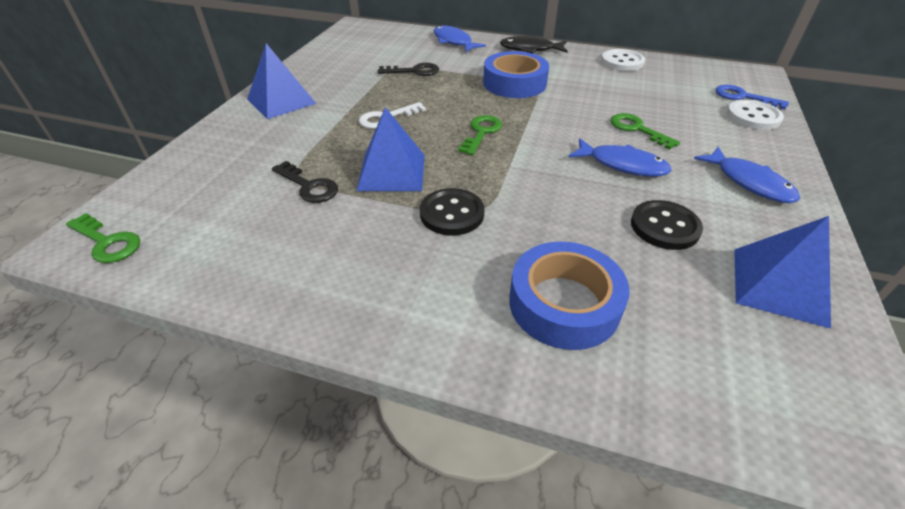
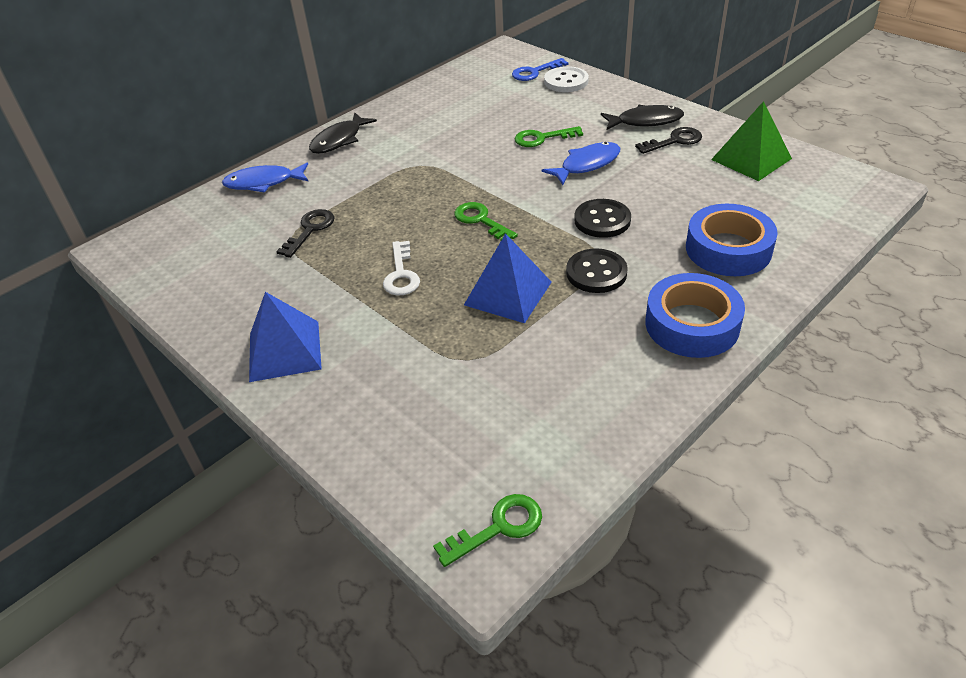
camera: 60 degrees left, 0 degrees up
(309, 186) = (494, 354): black key -> black key (675, 141)
(514, 83) = (404, 173): blue tape -> blue tape (692, 324)
(622, 62) = (421, 100): white button -> none
(664, 227) = (673, 176): black button -> black button (602, 220)
(749, 182) = (645, 121): blue fish -> black fish
(779, 285) = (751, 159): blue pyramid -> green pyramid

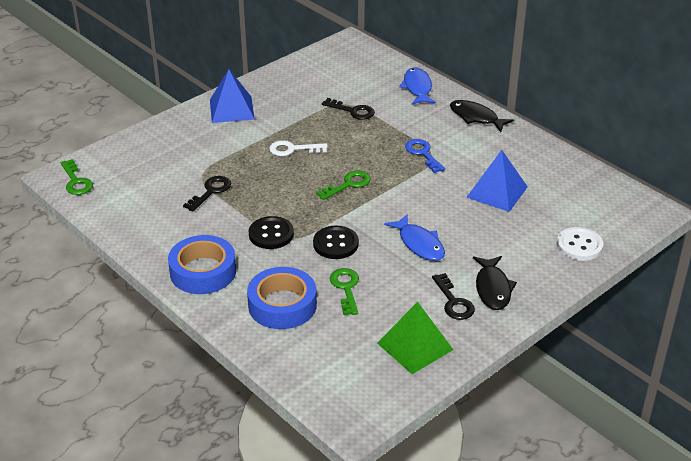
camera: 90 degrees right, 5 degrees down
(508, 293) = (260, 193): blue pyramid -> blue pyramid (497, 192)
(509, 343) = (211, 191): none -> black key
(534, 72) = (600, 226): blue key -> blue key (422, 153)
(542, 138) = (467, 222): green key -> green key (346, 288)

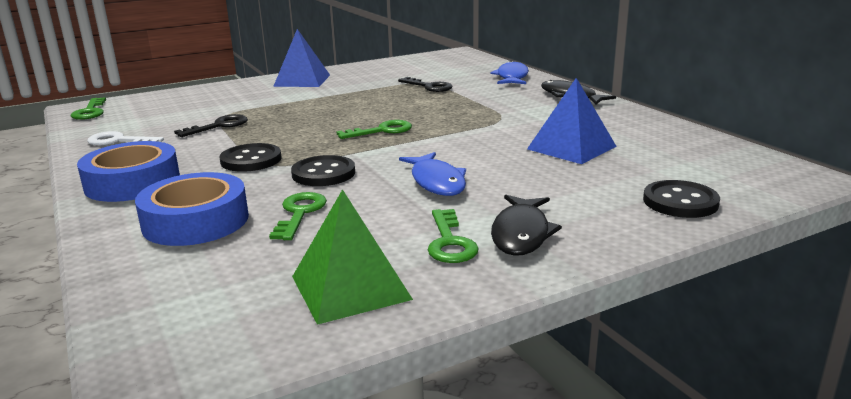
camera: 15 degrees right, 15 degrees down
(292, 149) = (340, 105): white key -> white key (118, 141)
(422, 153) = (490, 115): blue key -> none
(454, 302) = (450, 242): black key -> green key
(579, 245) = (680, 202): white button -> black button

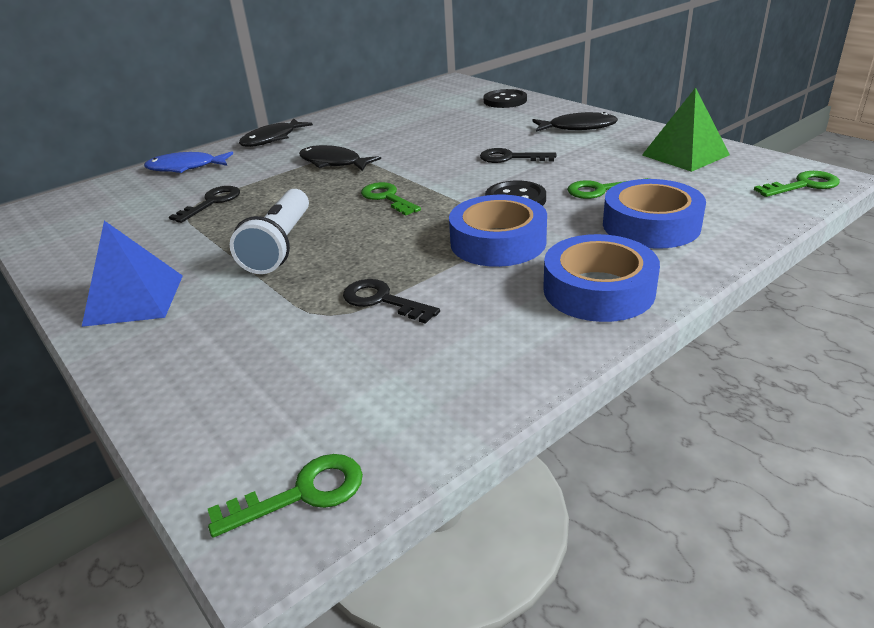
camera: 100 degrees left, 10 degrees up
(118, 141) = (467, 366): white key -> none
(251, 160) = (498, 242): black button -> blue tape
(331, 104) = (280, 245): none -> white flashlight
(436, 182) = (510, 158): blue fish -> black key
(450, 242) = (605, 141): green key -> green key (803, 185)
(485, 116) = (333, 163): none -> black fish
(571, 147) = (417, 128): blue pyramid -> none

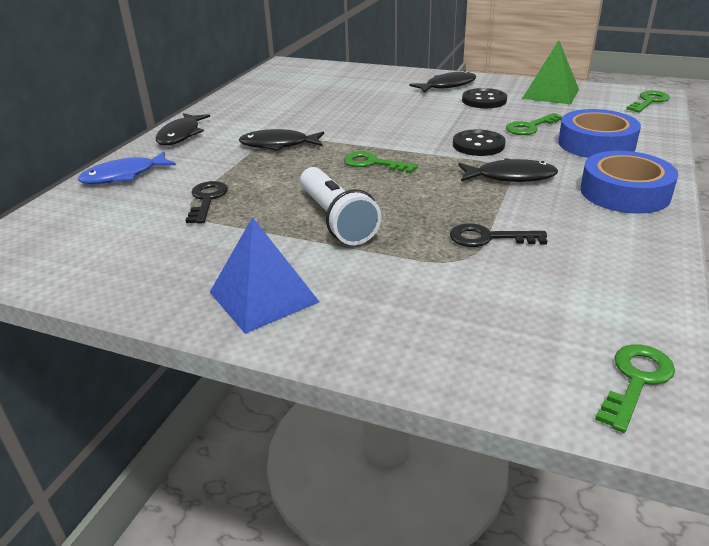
camera: 30 degrees left, 0 degrees up
(498, 242) = (511, 177): blue tape -> black fish
(505, 101) = (358, 73): black button -> black button (484, 100)
(510, 158) = (428, 116): black key -> none

